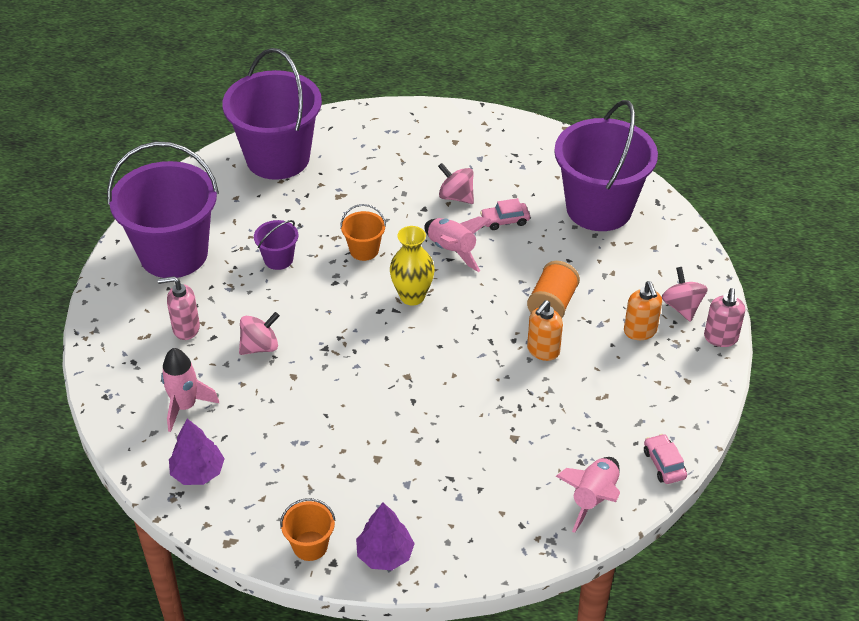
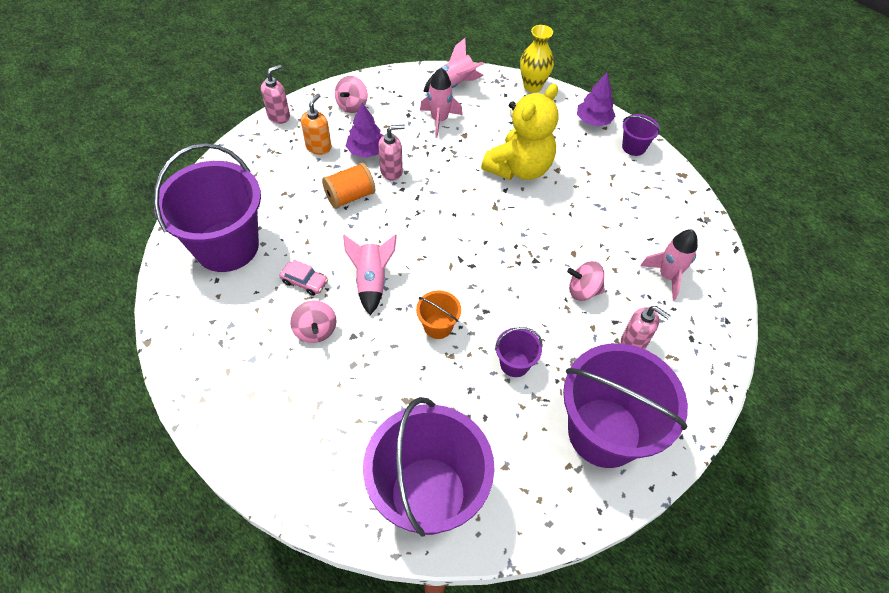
camera: 145 degrees left, 10 degrees up
(198, 472) = (681, 225): purple tree -> purple tree (366, 151)
(310, 546) = (634, 147): orange bucket -> purple bucket
(412, 296) = (438, 262): yellow vase -> yellow vase (533, 86)
(419, 434) = (519, 168): none -> yellow teddy bear
(543, 351) = (391, 171): orange soap dispenser -> pink soap dispenser
(559, 438) = (439, 120): none -> pink rocket
(664, 464) = (398, 78): pink car -> none
(682, 307) = (274, 145): pink spinning top -> pink spinning top (352, 105)

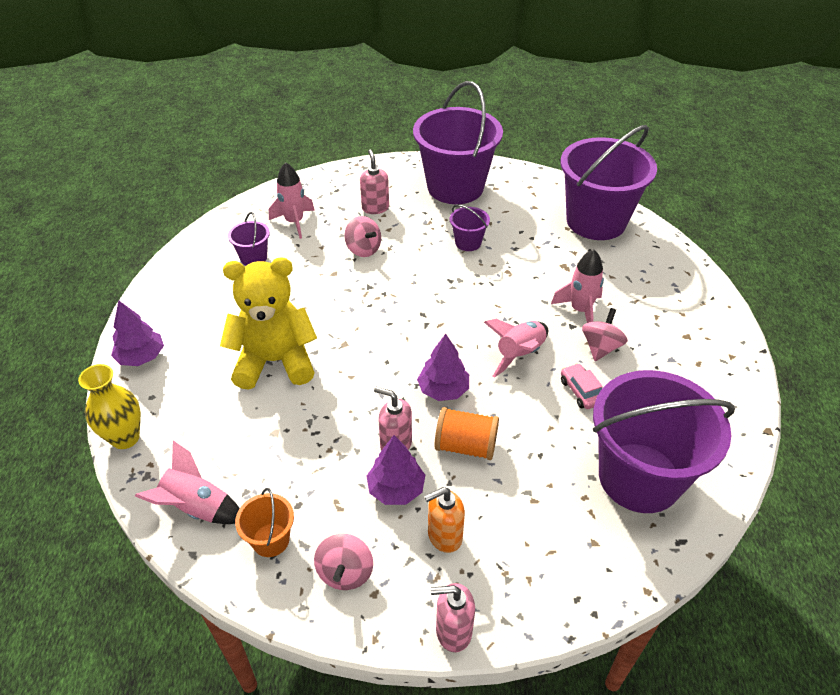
camera: 135 degrees left, 10 degrees down
(352, 105) = (345, 572): pink spinning top -> pink spinning top turned 120 degrees clockwise
(398, 220) = (443, 390): none -> purple tree
(438, 326) = (498, 292): orange bucket -> orange bucket (271, 540)
(439, 120) = (275, 470): pink rocket -> pink rocket (580, 310)
(634, 147) = (154, 311): purple bucket -> purple bucket (253, 257)

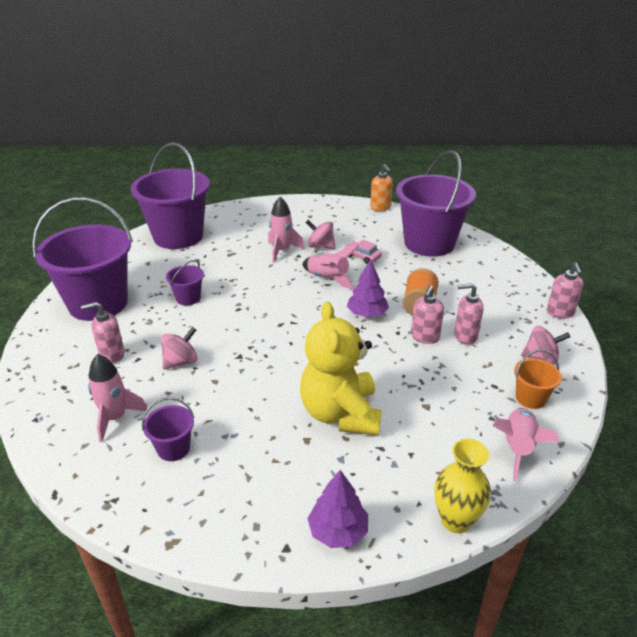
camera: 90 degrees left, 10 degrees down
(396, 489) = (465, 336): purple tree -> pink soap dispenser
(444, 536) = (496, 315): orange soap dispenser -> orange soap dispenser (380, 208)
(581, 391) = (362, 256): pink car -> pink car turned 60 degrees clockwise

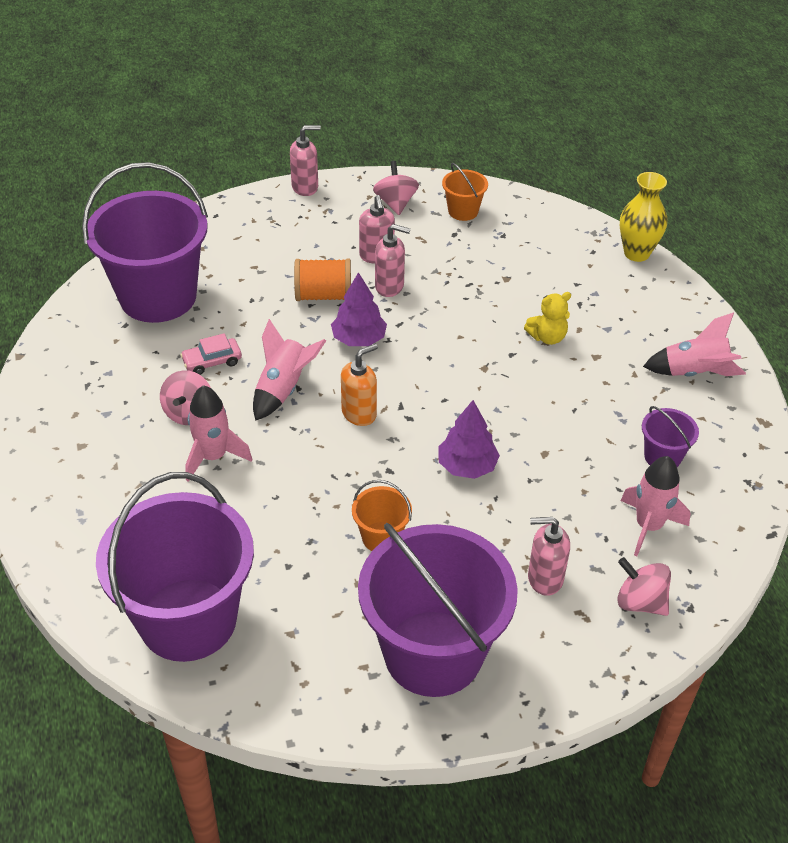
camera: 105 degrees left, 10 degrees up
(112, 355) = (544, 578): pink soap dispenser -> pink soap dispenser turned 120 degrees clockwise
(181, 361) = (525, 497): pink spinning top -> pink spinning top (640, 602)
(188, 298) = (381, 537): purple bucket -> orange bucket
(338, 531) = (688, 318): purple tree -> purple tree (467, 466)
(340, 413) = (547, 337): yellow teddy bear -> yellow teddy bear, size x0.45
(362, 256) = (212, 361): pink car -> pink car turned 45 degrees clockwise
(380, 208) = (41, 360): orange soap dispenser -> orange soap dispenser (359, 413)
(517, 447) = (535, 220): pink rocket -> pink rocket (694, 373)

